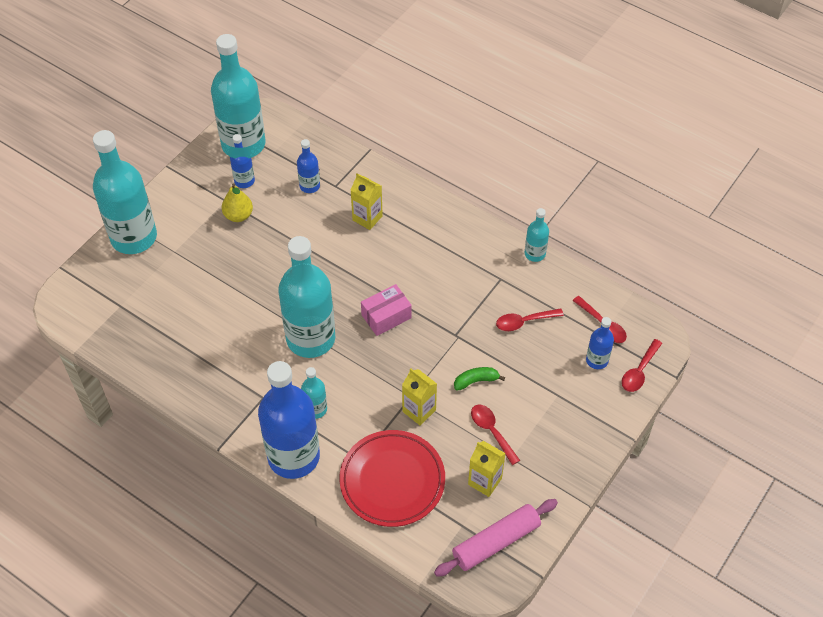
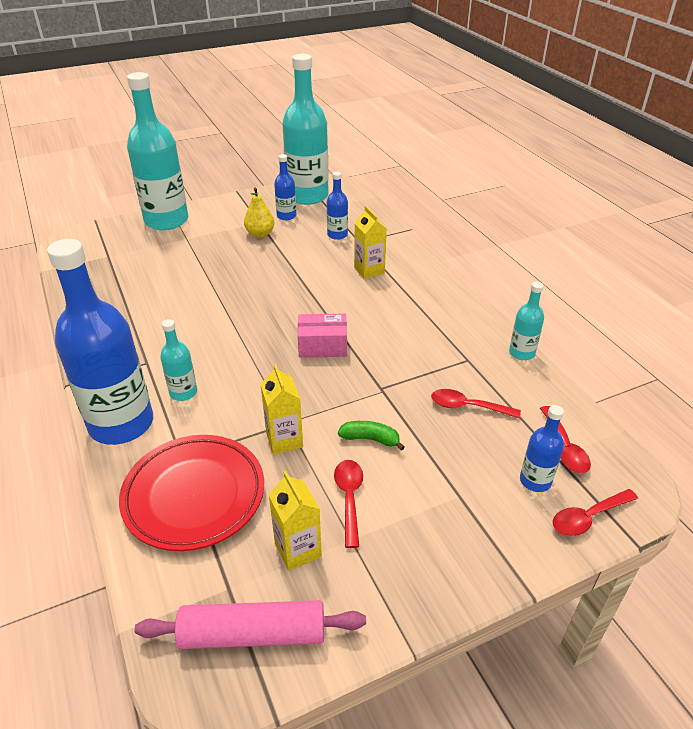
camera: 30 degrees right, 15 degrees down
(310, 338) = (235, 335): turquoise bottle -> none

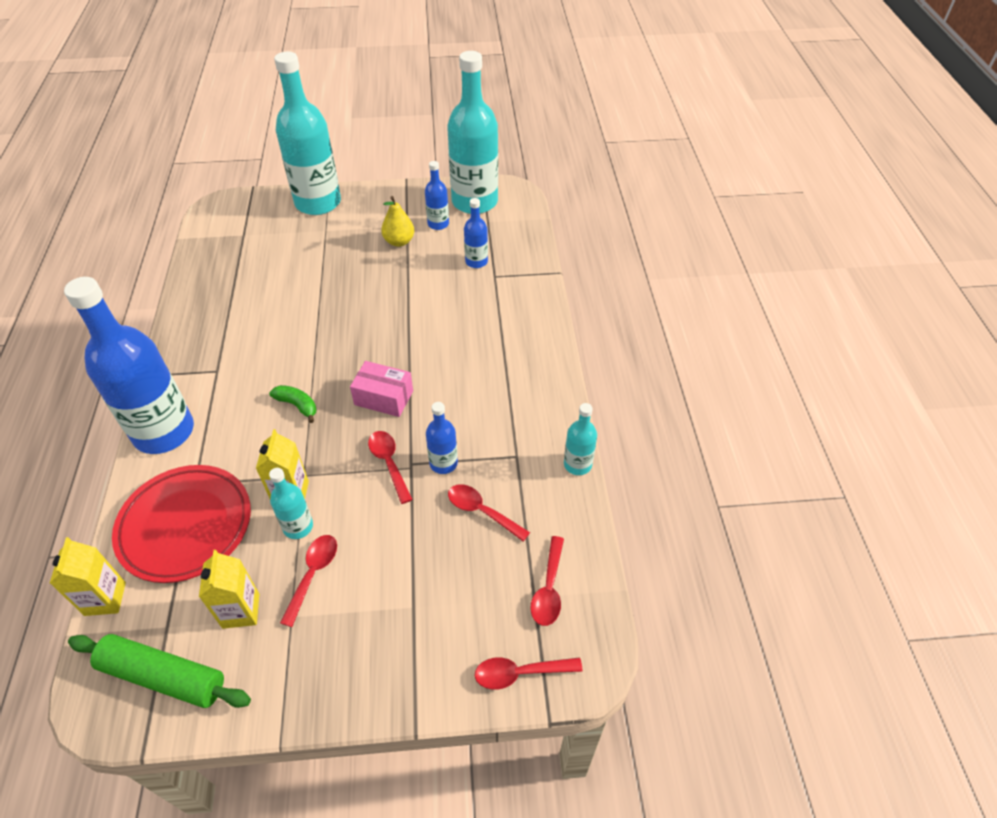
camera: 20 degrees right, 10 degrees up
(183, 392) = (231, 414): turquoise bottle -> turquoise bottle (298, 526)
(253, 634) = (163, 676): pink rolling pin -> green rolling pin
(361, 393) = (389, 463): none -> red spoon
(369, 270) = (482, 316): yellow carton -> yellow carton (105, 599)
(370, 439) = (368, 518): green banana -> green banana (297, 405)
(535, 481) = (495, 616): blue bottle -> blue bottle (443, 463)

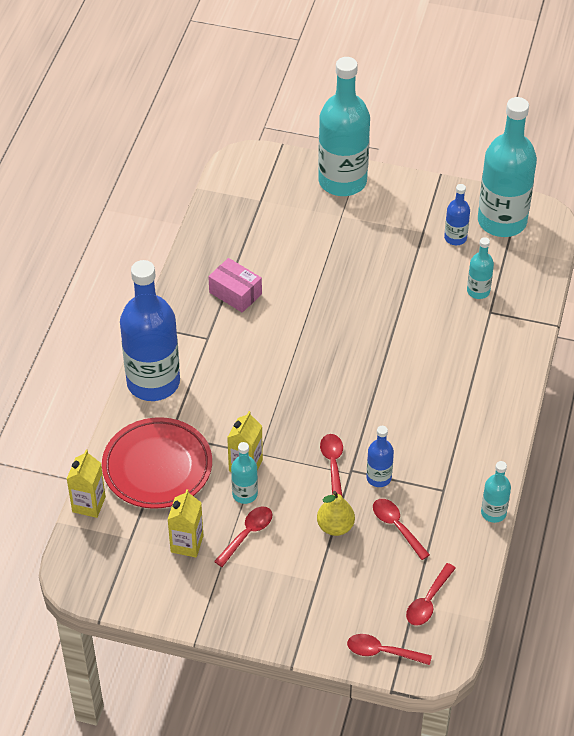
camera: 20 degrees right, 0 degrees up
(163, 676) = (122, 572): green rolling pin -> none
(297, 405) = (269, 390): green banana -> none
(384, 398) = (346, 405): pink box -> pink box (235, 293)
(399, 241) = (410, 248): yellow pear -> yellow pear (335, 526)
(476, 261) = (478, 291): blue bottle -> turquoise bottle

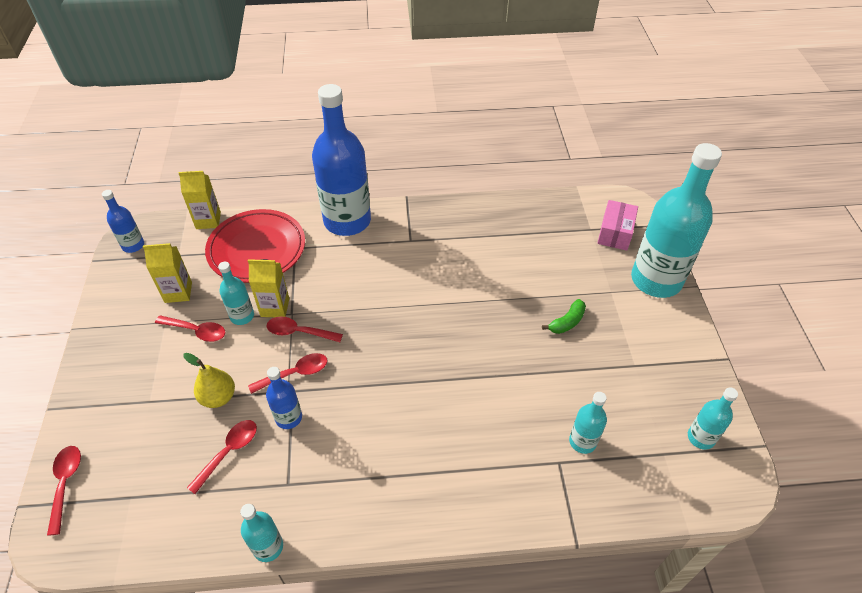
camera: 70 degrees right, 0 degrees up
(235, 293) = (471, 243): pink box -> pink box (615, 233)
(360, 257) = (567, 322): none -> green banana
(428, 601) = (134, 510): red spoon -> red spoon (299, 332)
(455, 238) = (645, 397): blue bottle -> blue bottle (133, 245)
(502, 221) = (701, 437): turquoise bottle -> turquoise bottle, size x0.45

